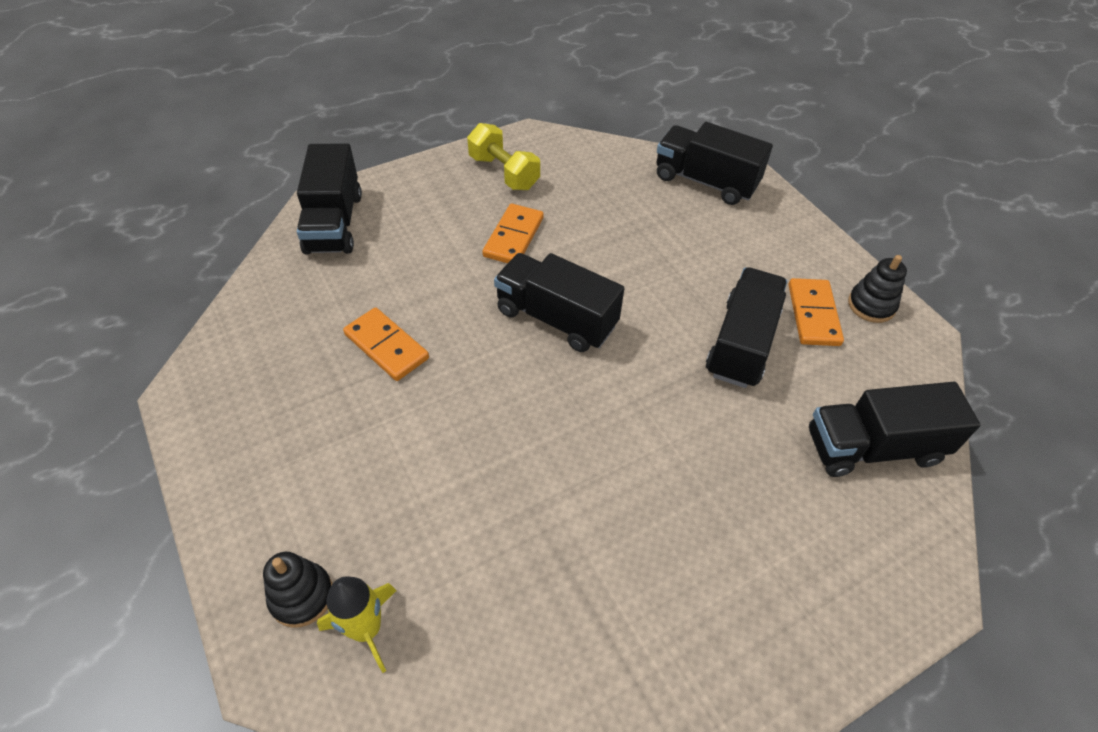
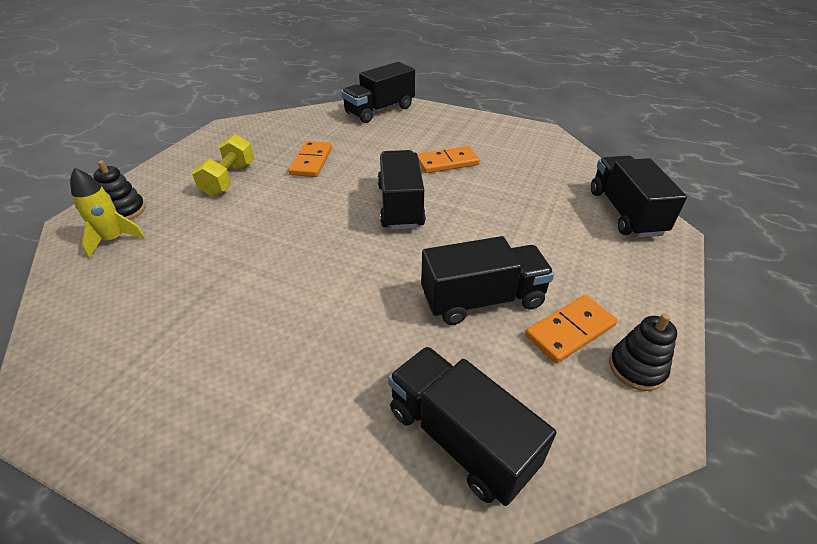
camera: 55 degrees right, 10 degrees down
(504, 172) = (495, 136): yellow dumbbell -> yellow dumbbell (229, 179)

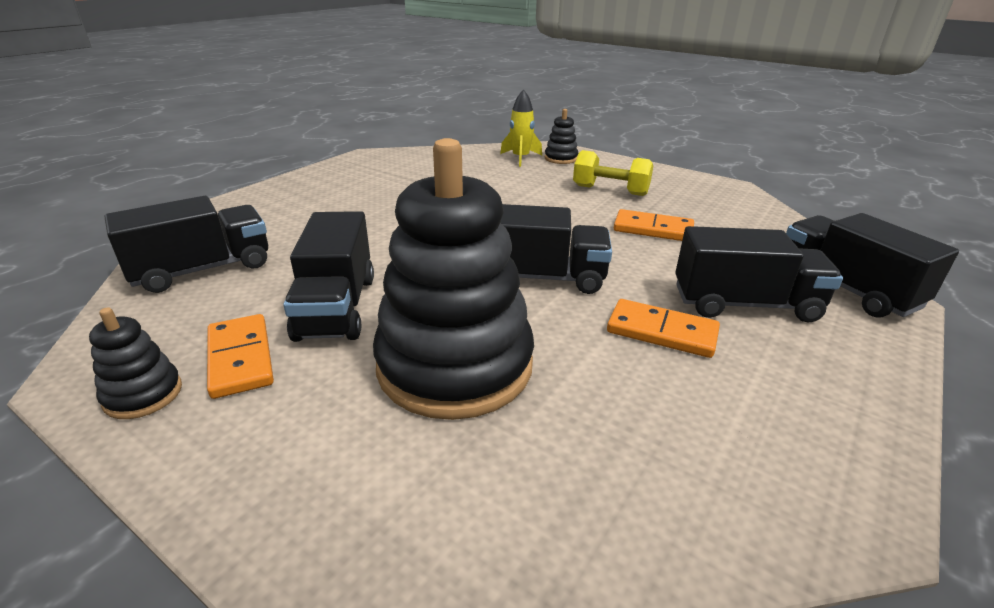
camera: 100 degrees right, 10 degrees down
(447, 162) = (661, 332): orange domino -> orange domino turned 60 degrees counterclockwise
(517, 228) = (455, 365): none -> black stacking toy
(625, 212) = (449, 542): black truck -> black truck (745, 304)

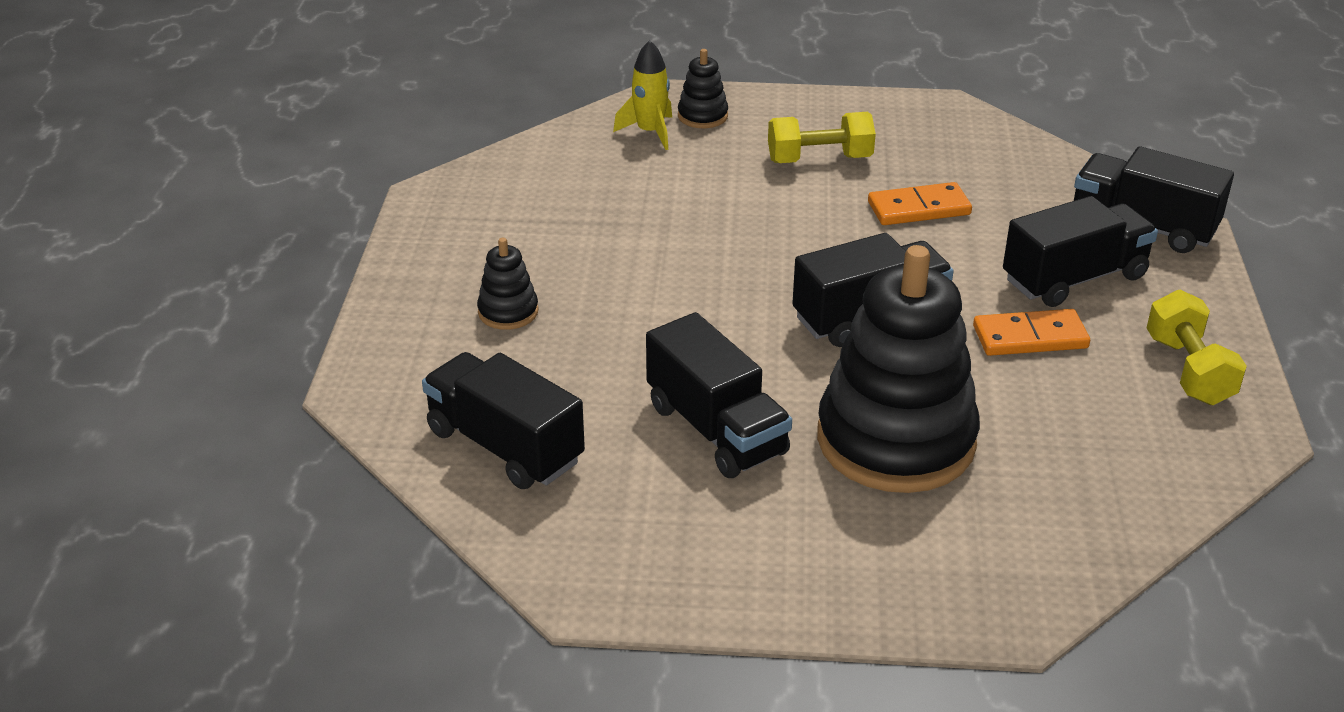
camera: 30 degrees left, 5 degrees up
(143, 394) = (668, 578): black stacking toy -> black stacking toy (508, 312)
(203, 269) = (505, 446): black truck -> black truck turned 75 degrees counterclockwise
(241, 358) = (702, 514): orange domino -> none
(811, 415) = (1188, 370): none -> yellow dumbbell

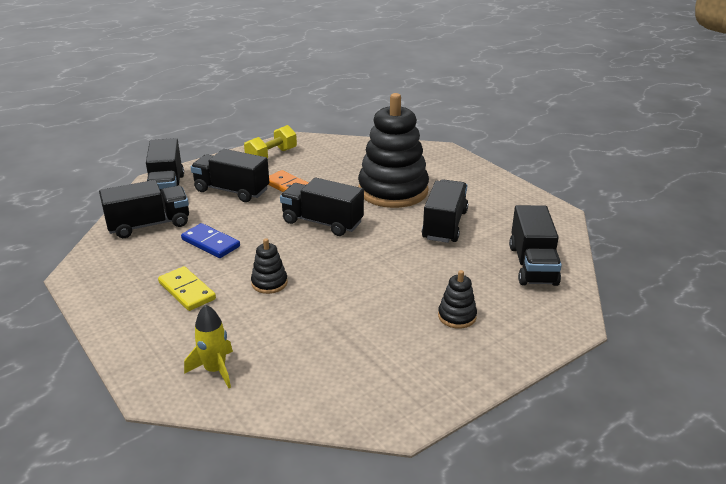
camera: 130 degrees left, 5 degrees down
(702, 116) = (170, 359): black stacking toy -> black stacking toy (269, 283)
(819, 159) = (187, 291): yellow dumbbell -> yellow domino
(919, 208) = (211, 243): orange domino -> blue domino
(1028, 181) = (149, 225): none -> black truck

